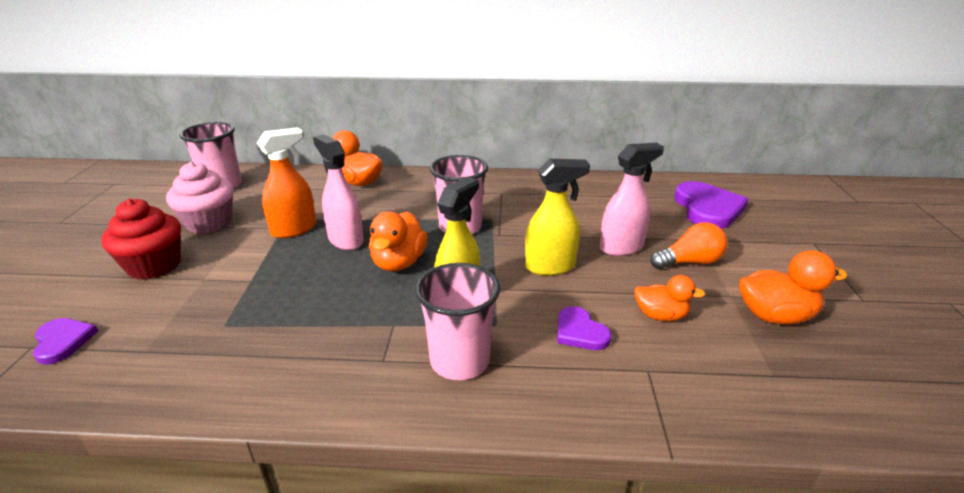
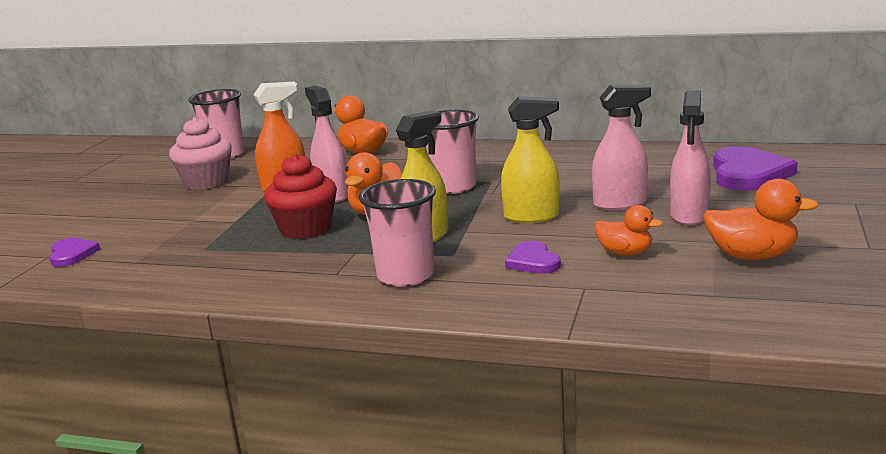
camera: 15 degrees right, 10 degrees down
(154, 265) = (152, 210): red cupcake -> red cupcake (305, 229)
(689, 262) = (689, 216): orange light bulb -> pink spray bottle

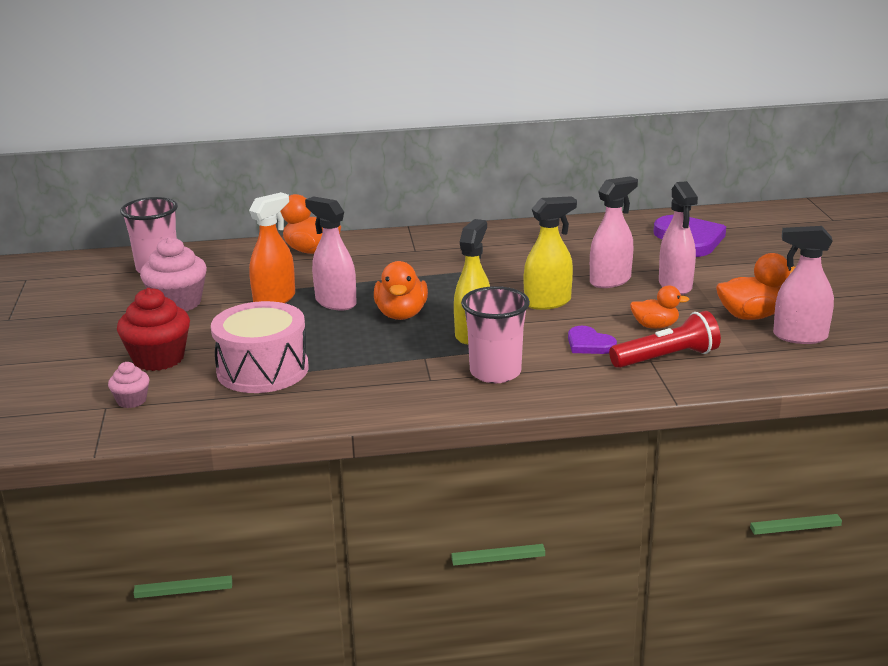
camera: 25 degrees left, 5 degrees up
(72, 254) = (131, 401): purple heart -> pink cupcake
(203, 244) = (262, 370): none -> pink drum
(305, 229) = (350, 341): red cupcake -> red cupcake (158, 359)
(453, 187) = (446, 280): pink cup -> none
(605, 287) = (666, 358): none -> red flashlight
(795, 286) = (799, 336): none -> pink spray bottle

